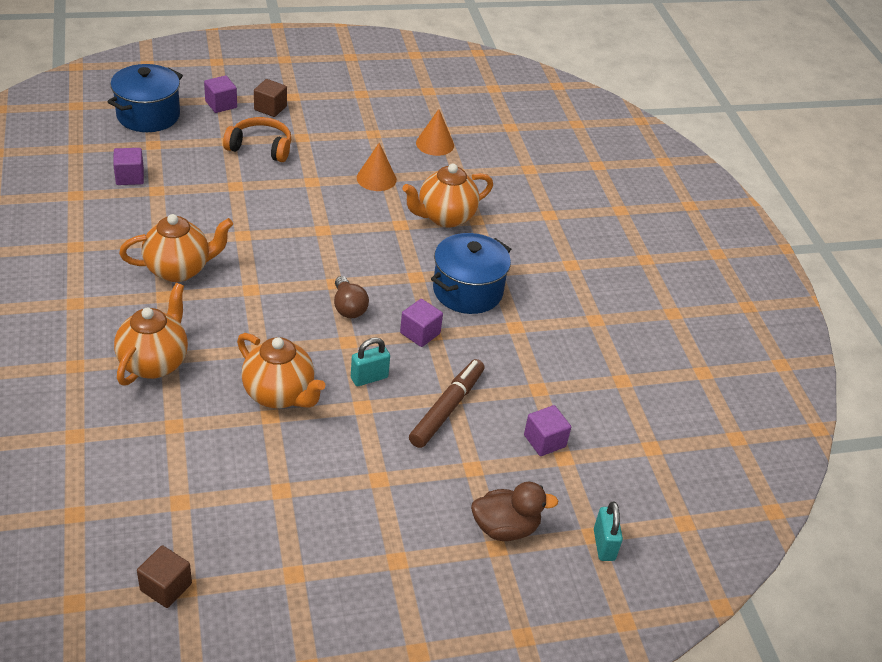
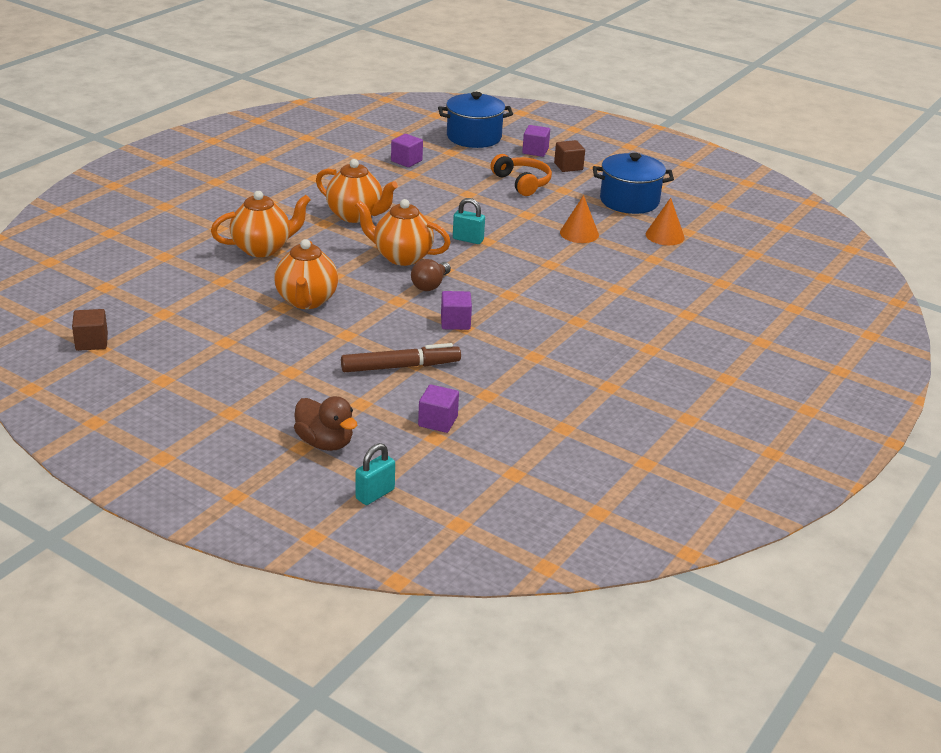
camera: 50 degrees right, 10 degrees down
(369, 378) = (377, 324): turquoise padlock -> turquoise padlock (468, 239)
(445, 217) = (593, 276): orange teapot -> orange teapot (401, 257)
(467, 291) = (534, 320): blue pot -> blue pot (629, 201)

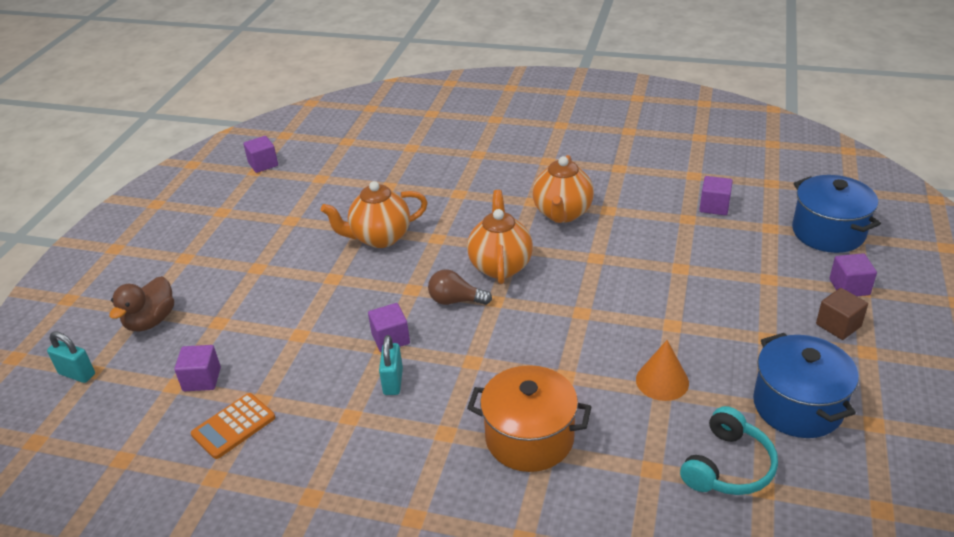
camera: 75 degrees right, 5 degrees up
(91, 342) = (263, 164): brown cube -> purple cube
(262, 249) = (457, 186): orange teapot -> none
(400, 367) = (290, 327): brown marker -> none
(468, 239) = (573, 298): turquoise padlock -> turquoise padlock (393, 382)
(510, 411) = (234, 426): none -> orange calculator
(522, 183) = (750, 300): orange headphones -> none
(602, 291) = (529, 438): none -> orange pot
(665, 236) = (728, 466): orange cone -> turquoise headphones

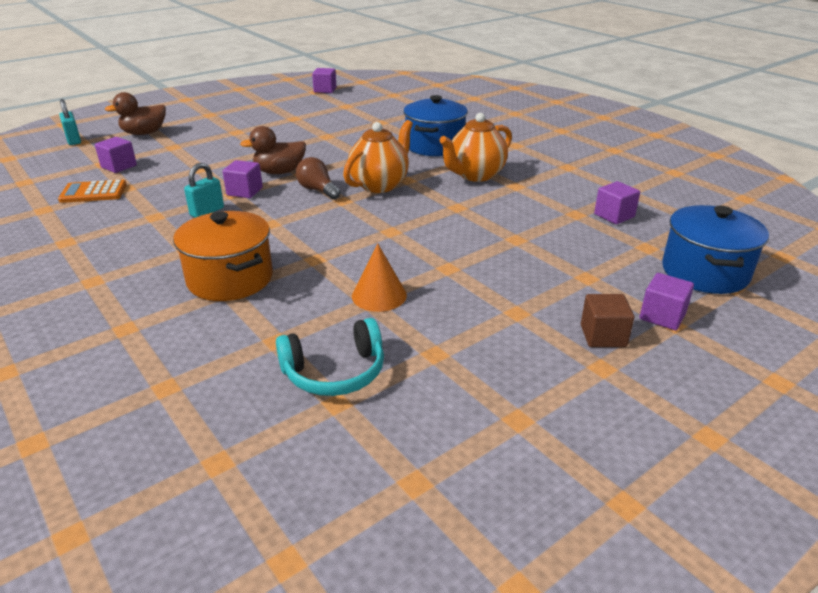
camera: 35 degrees right, 5 degrees down
(380, 238) = (329, 143): orange teapot -> none
(387, 298) = (279, 172): none -> brown duck
(797, 406) = (464, 368): blue pot -> blue pot (434, 146)

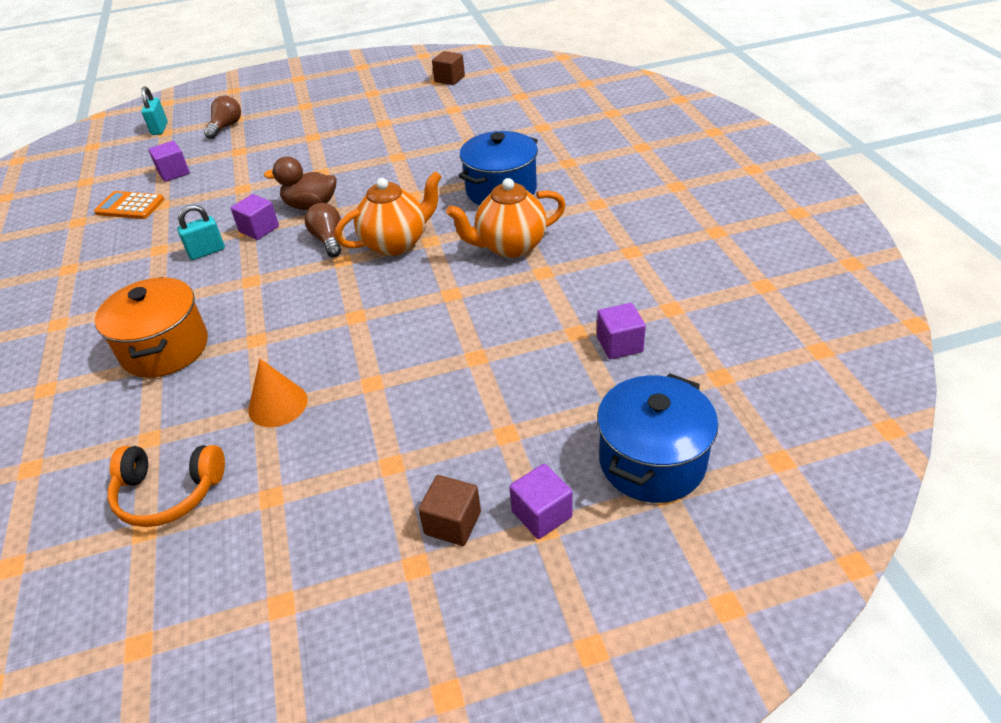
camera: 25 degrees right, 10 degrees up
(144, 133) = (226, 127): brown duck -> brown light bulb
(325, 90) = (449, 79): purple cube -> brown cube
(335, 372) = (168, 493): turquoise headphones -> orange headphones

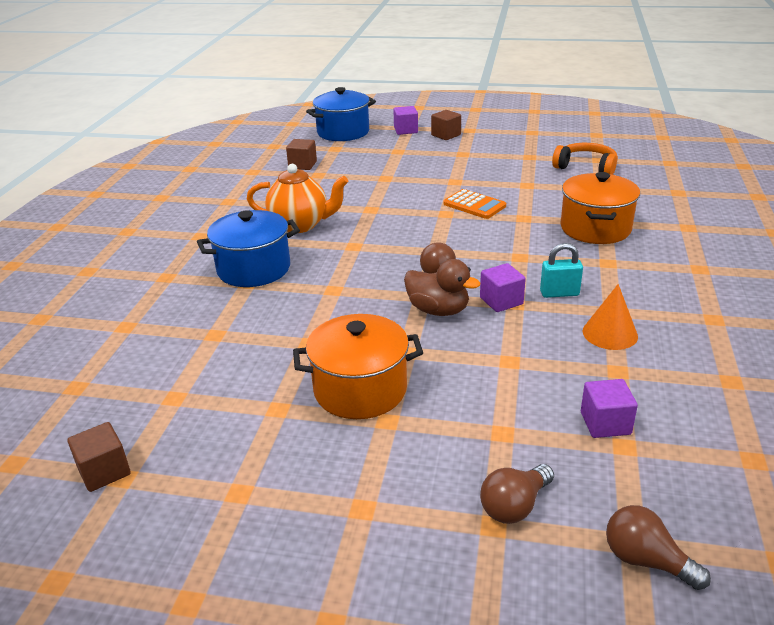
camera: 155 degrees left, 10 degrees down
(130, 206) = (661, 382): orange calculator -> orange calculator (474, 205)
(159, 129) = (646, 560): turquoise padlock -> brown light bulb
(278, 404) = (516, 185): orange cone -> orange cone (610, 333)
(339, 144) = (360, 390): none -> orange pot
(396, 243) = (382, 251): orange teapot -> none
(619, 344) = (302, 165): purple cube -> brown cube

